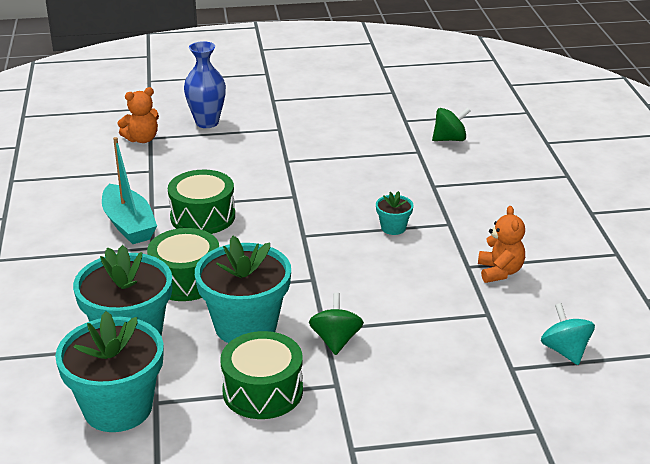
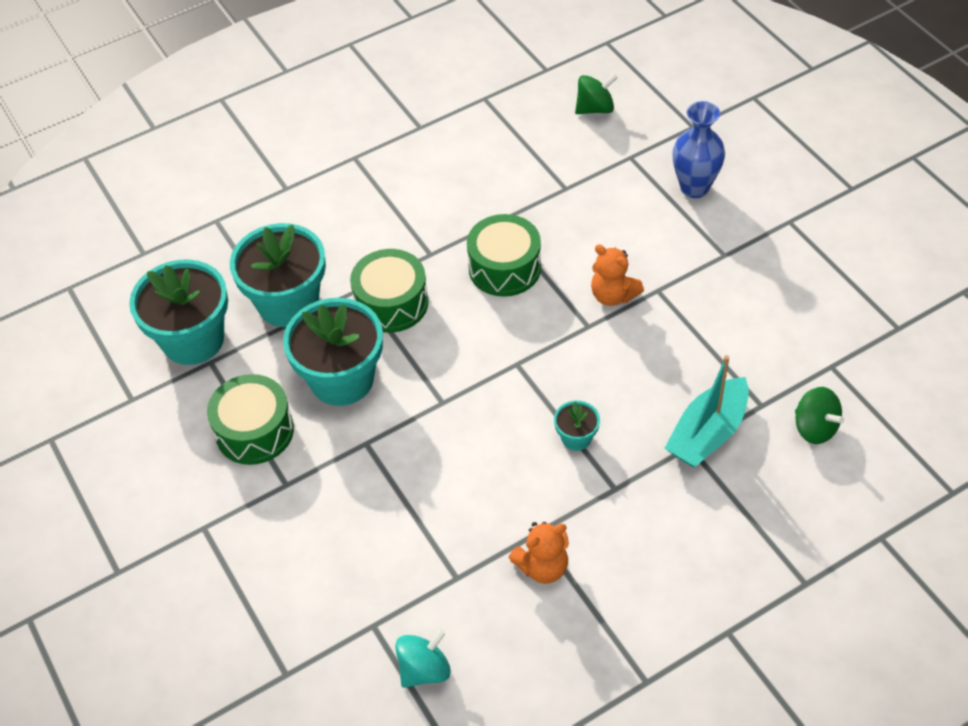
camera: 70 degrees right, 20 degrees up
(129, 225) = (458, 219): turquoise boat -> turquoise boat (707, 433)
(142, 139) = (623, 152): orange teddy bear -> orange teddy bear (613, 295)
(336, 340) = (351, 459): green spinning top -> green spinning top (595, 108)

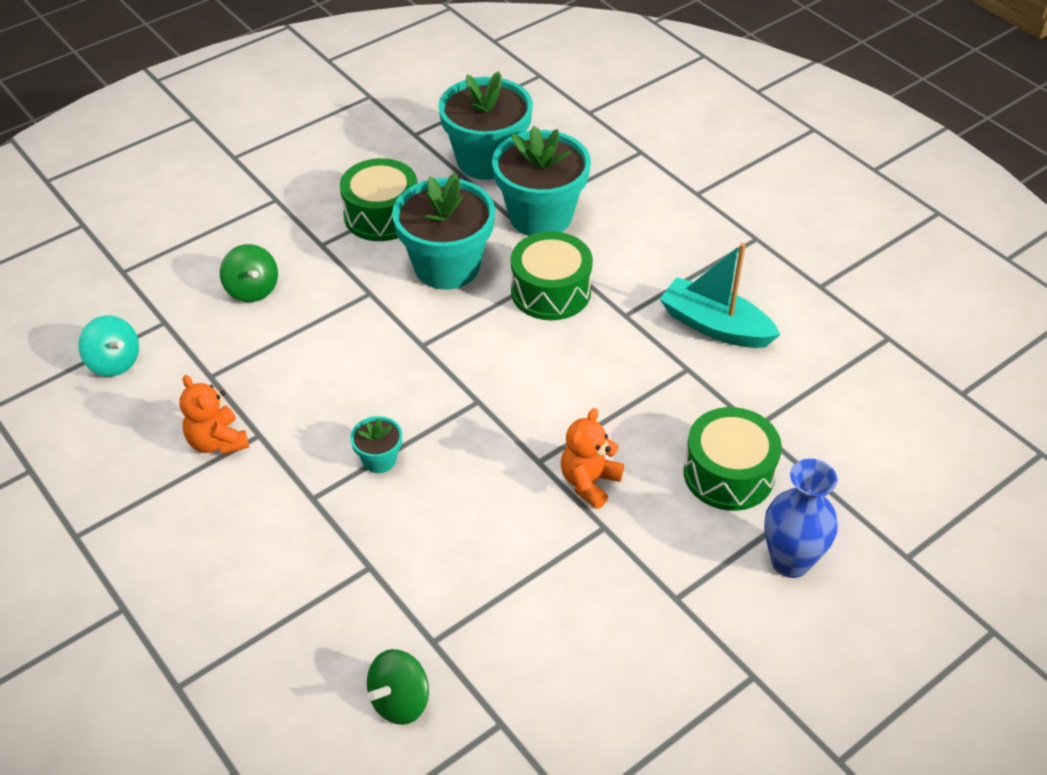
camera: 80 degrees right, 5 degrees down
(504, 268) = (615, 379): green drum -> green drum (728, 473)
(595, 108) = (906, 447): green spinning top -> green spinning top (252, 289)
(707, 433) = (388, 584): turquoise boat -> turquoise boat (715, 326)

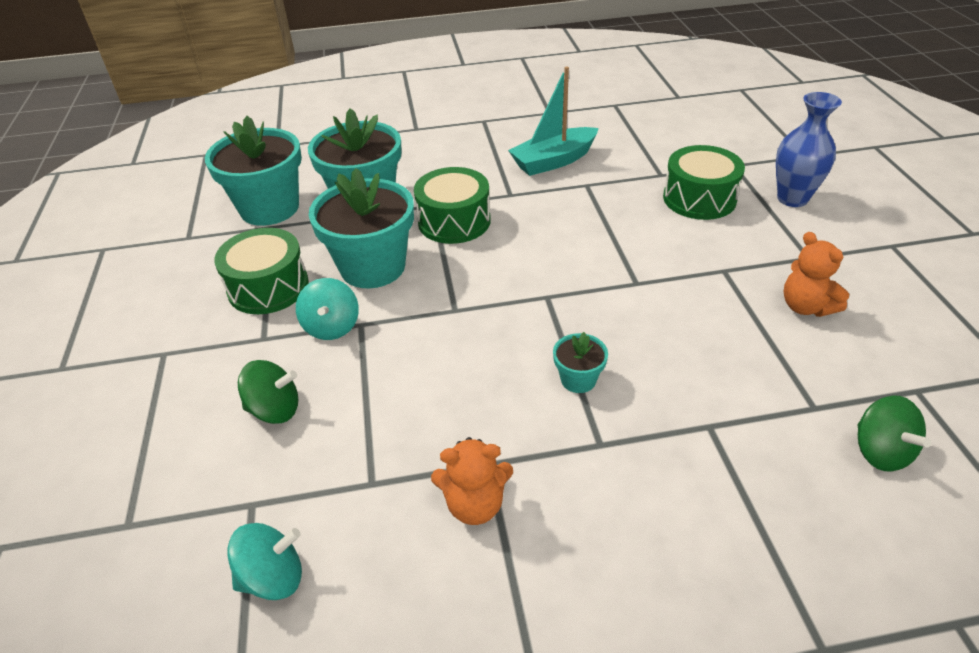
camera: 60 degrees left, 5 degrees down
(356, 277) = (332, 327): none -> turquoise spinning top
(589, 482) = (674, 263): orange teddy bear -> orange teddy bear (806, 306)

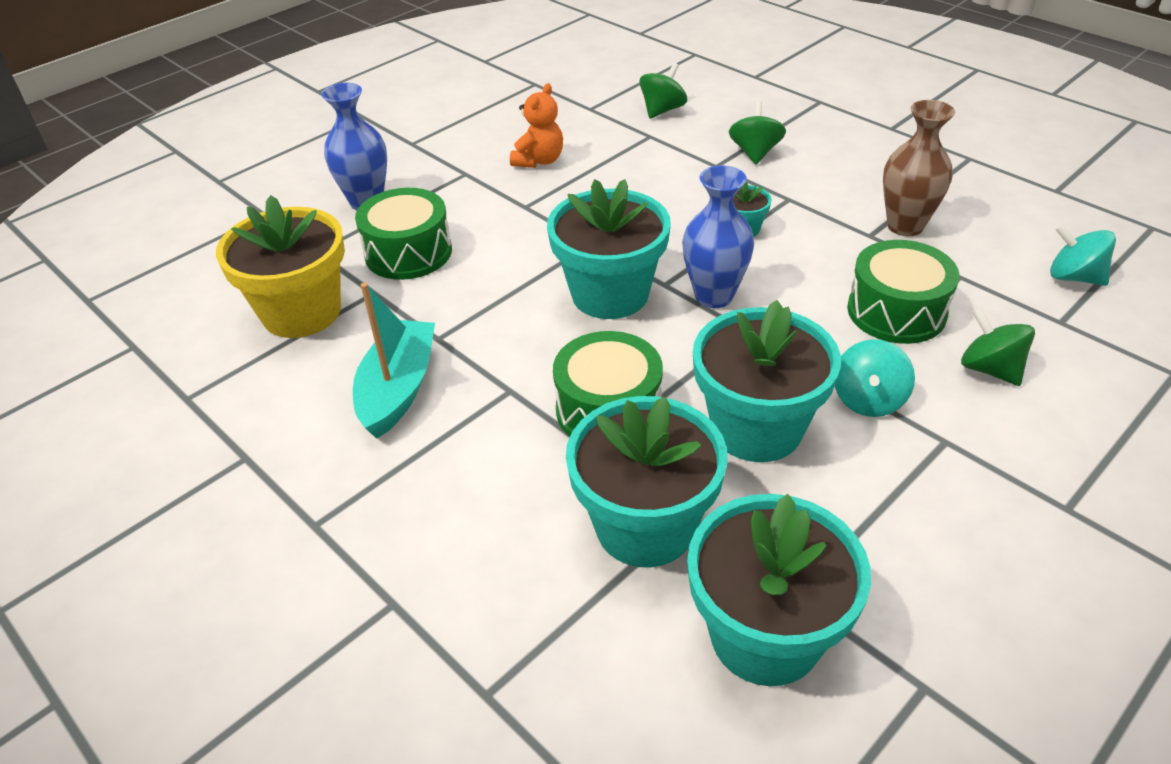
camera: 125 degrees left, 0 degrees up
(268, 287) = (887, 498): green drum -> green drum (896, 311)
(332, 327) = (868, 400): turquoise spinning top -> turquoise spinning top turned 150 degrees clockwise
(475, 504) = (905, 226): orange teddy bear -> brown vase
(507, 313) = (714, 296): none -> blue vase
(553, 161) = (398, 389): turquoise boat -> turquoise boat turned 105 degrees counterclockwise
(562, 266) = (610, 294): none -> turquoise flower pot
(662, 147) = (301, 312): none -> yellow flower pot
(715, 476) = (755, 153): none -> green spinning top

